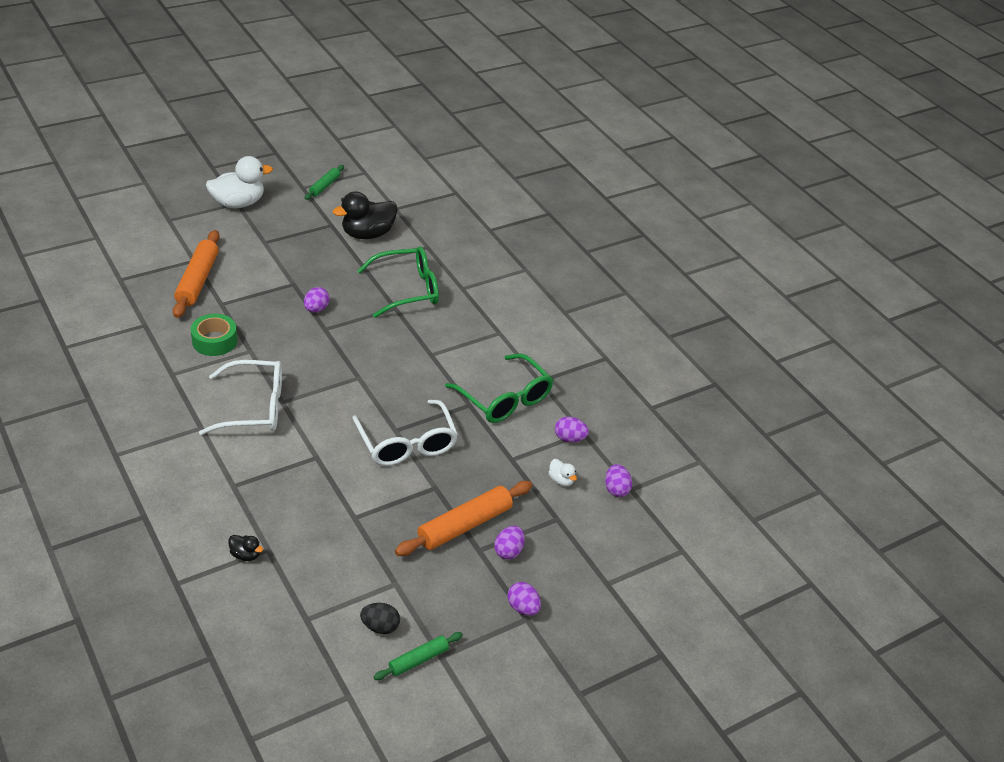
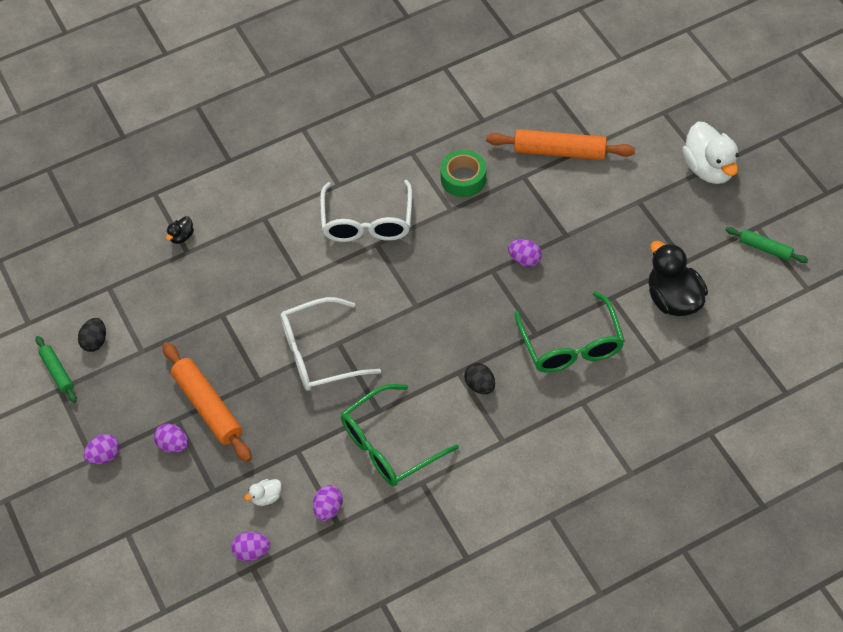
camera: 100 degrees right, 15 degrees up
(445, 342) = (480, 385): none -> black egg

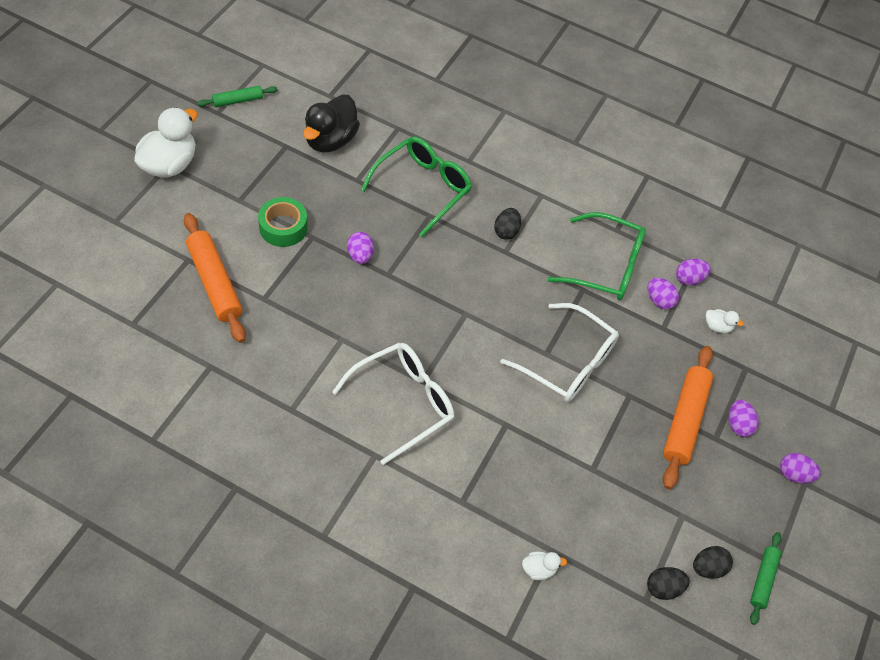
camera: 135 degrees left, 0 degrees up
(107, 304) = (663, 588): none -> black egg
(182, 236) = (539, 569): black duck -> white duck
(252, 552) = (764, 310): purple egg -> purple egg (659, 300)
(463, 178) = (297, 347): green tape -> green tape (283, 227)
(765, 248) = (238, 100): green rolling pin -> green rolling pin turned 75 degrees clockwise

